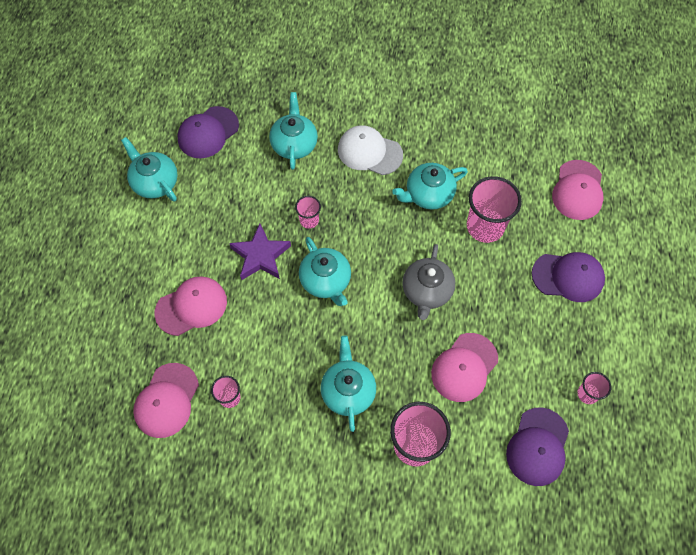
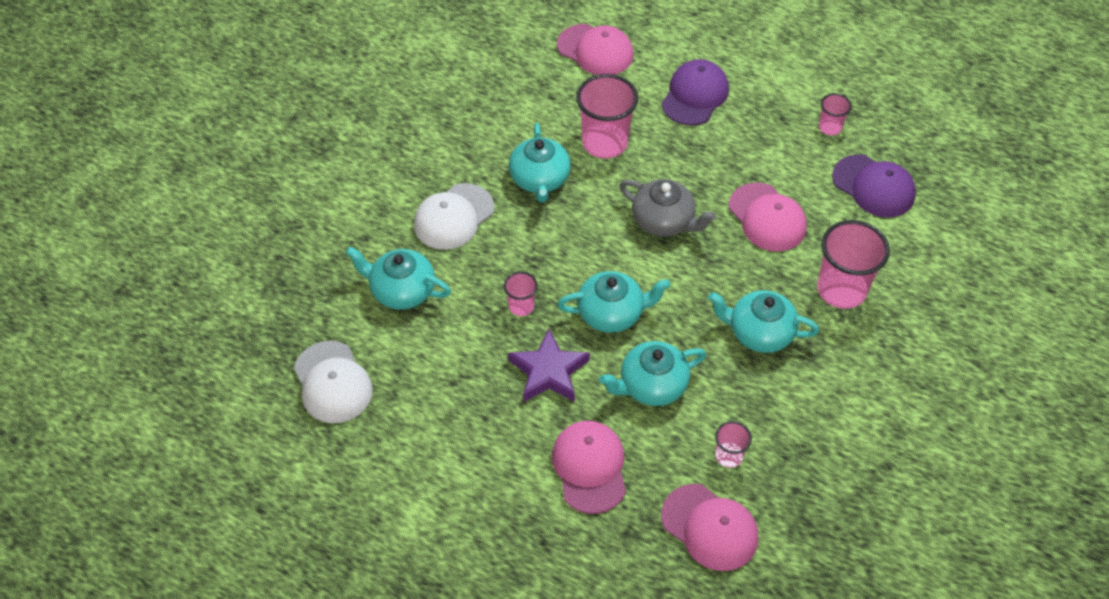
camera: 70 degrees left, 10 degrees down
(155, 182) = (380, 466): turquoise teapot -> turquoise teapot (651, 385)
(208, 132) = (332, 382): purple cap -> white cap

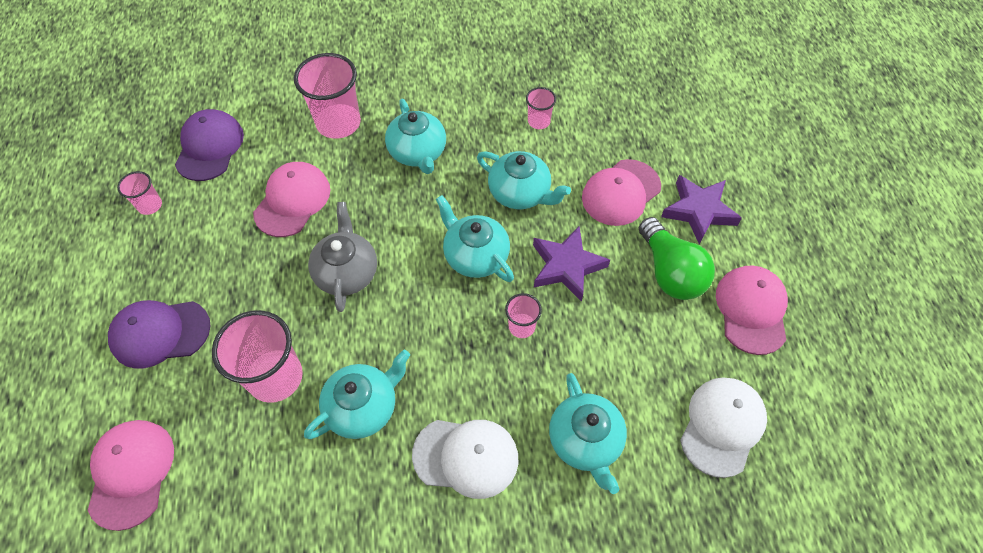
camera: 125 degrees left, 5 degrees up
(480, 445) = (670, 272): none -> green light bulb
(518, 519) = (698, 211): none -> purple star
(710, 527) = (600, 106): pink cap -> pink cap (751, 310)

